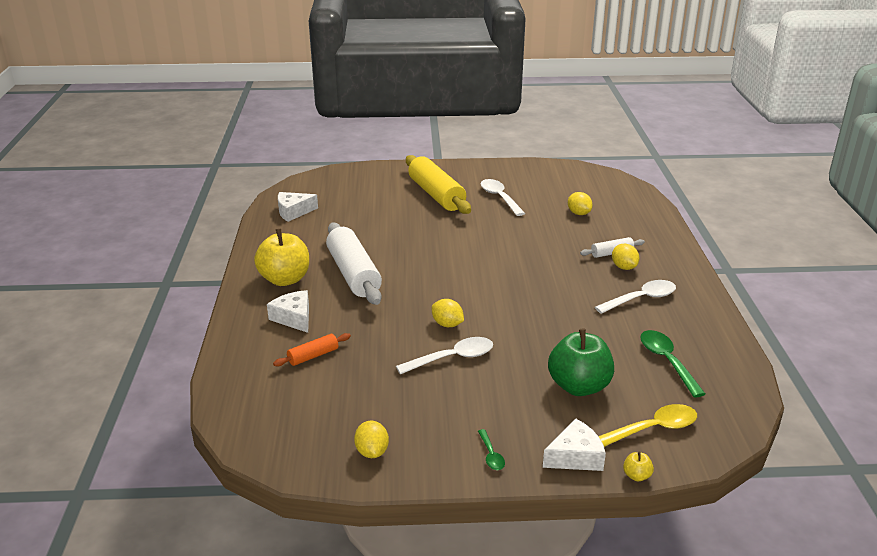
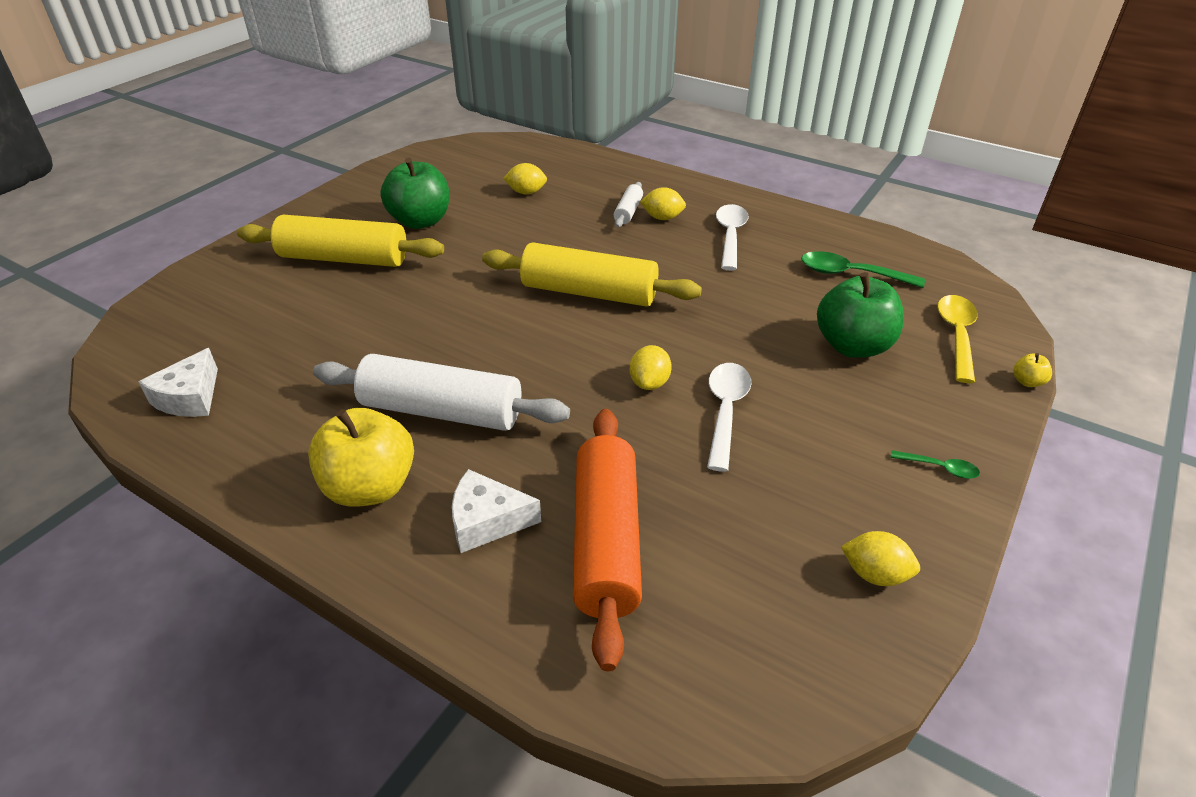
camera: 55 degrees left, 10 degrees up
(313, 356) = (606, 541): orange rolling pin -> orange rolling pin, size x2.15
(447, 324) = (649, 383): yellow lemon -> yellow lemon turned 60 degrees counterclockwise
(499, 198) = (420, 221): white spoon -> green apple
(505, 274) = (589, 292): none -> yellow rolling pin
(575, 456) = (975, 406): white cheese -> none

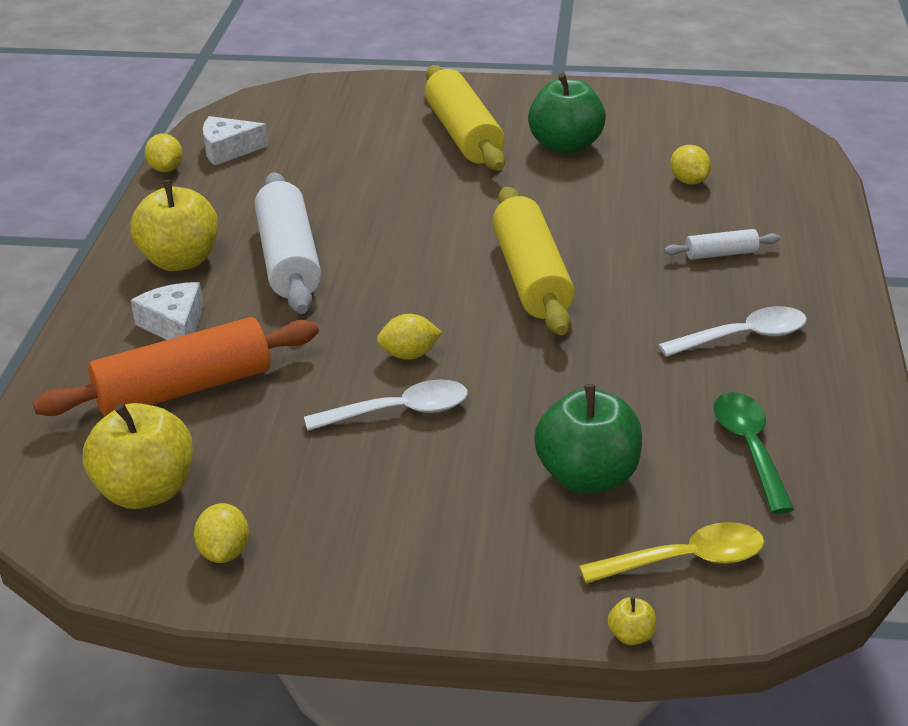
camera: 65 degrees right, 5 degrees down
(662, 218) = (733, 280): yellow lemon -> yellow lemon (166, 169)
(760, 612) = (146, 491): none -> yellow apple
(940, 468) = (407, 577): green spoon -> none

